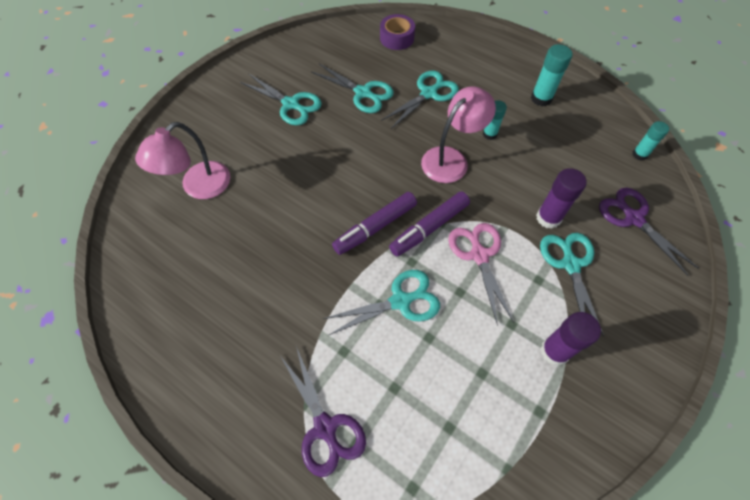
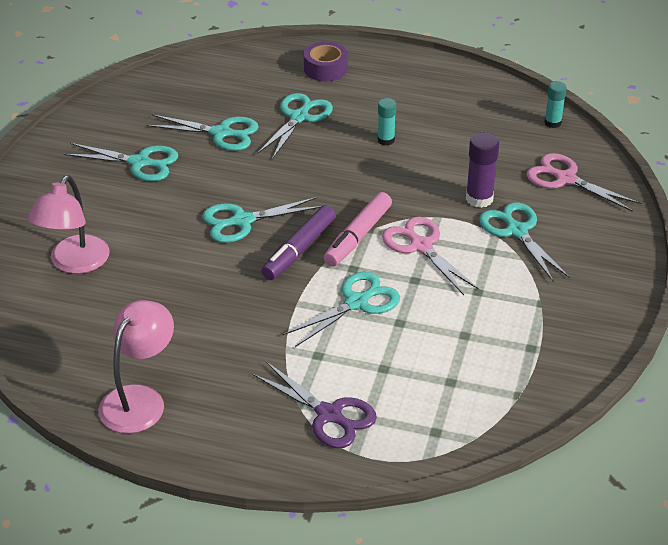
camera: 20 degrees left, 20 degrees down
(343, 183) = (242, 221): none -> turquoise scissors
(397, 38) = (234, 70): purple tape -> purple tape (325, 69)
(429, 228) = (357, 236): purple marker -> pink marker
(451, 159) = (353, 172): pink lamp -> pink lamp (139, 399)
(541, 98) = (428, 95): turquoise glue stick -> none
(554, 351) = (527, 301): purple glue stick -> none
(634, 218) = (566, 179): purple scissors -> pink scissors

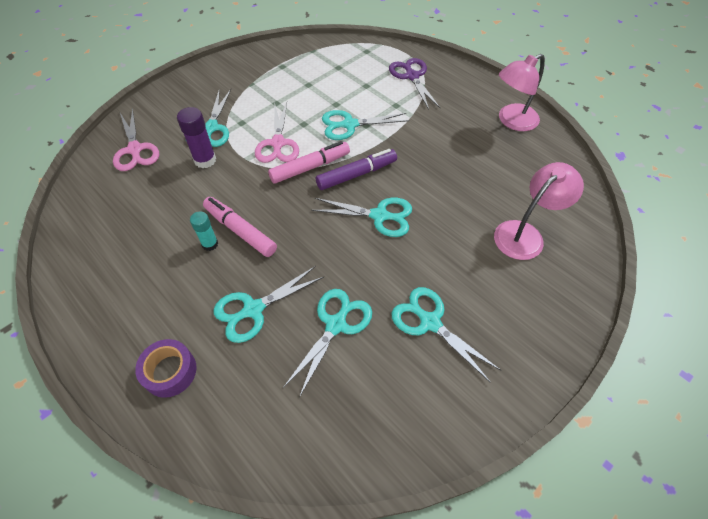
camera: 150 degrees left, 15 degrees up
(221, 133) = (336, 325): turquoise scissors -> turquoise scissors turned 75 degrees clockwise
(369, 159) = (240, 230): none -> pink marker
(552, 123) = (77, 199): turquoise glue stick -> none

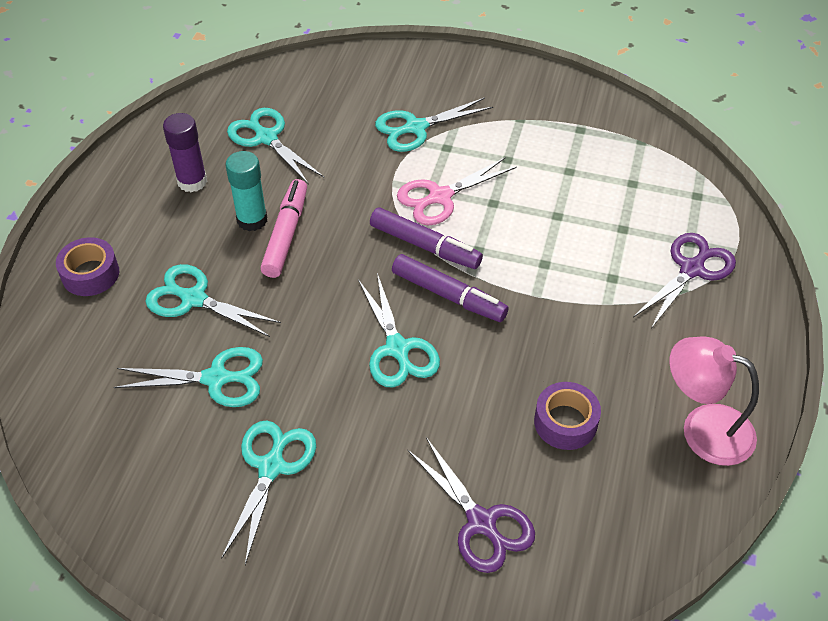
camera: 60 degrees right, 5 degrees down
(135, 149) = (334, 89): pink scissors -> none
(205, 160) = (363, 151): purple glue stick -> purple glue stick (192, 181)
(210, 244) = (252, 220): turquoise glue stick -> turquoise glue stick, size x1.52
(310, 167) = (425, 246): pink marker -> purple marker
(349, 125) = (531, 248): turquoise scissors -> turquoise scissors (266, 138)
(478, 168) = (565, 422): none -> purple tape
(525, 234) = (481, 522): pink lamp -> purple scissors

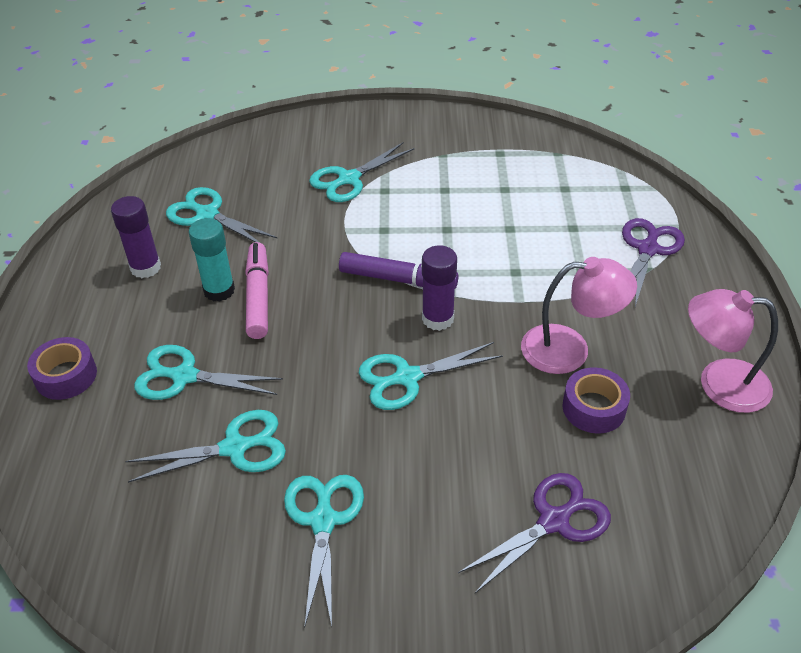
camera: 15 degrees left, 5 degrees down
(397, 348) = (407, 377): turquoise scissors -> turquoise scissors turned 105 degrees clockwise
(440, 197) = (395, 233): pink scissors -> none
(448, 295) = (438, 318): purple marker -> purple glue stick
(481, 522) = (553, 521): purple scissors -> purple scissors turned 75 degrees counterclockwise
(566, 357) = (569, 349): none -> pink lamp

